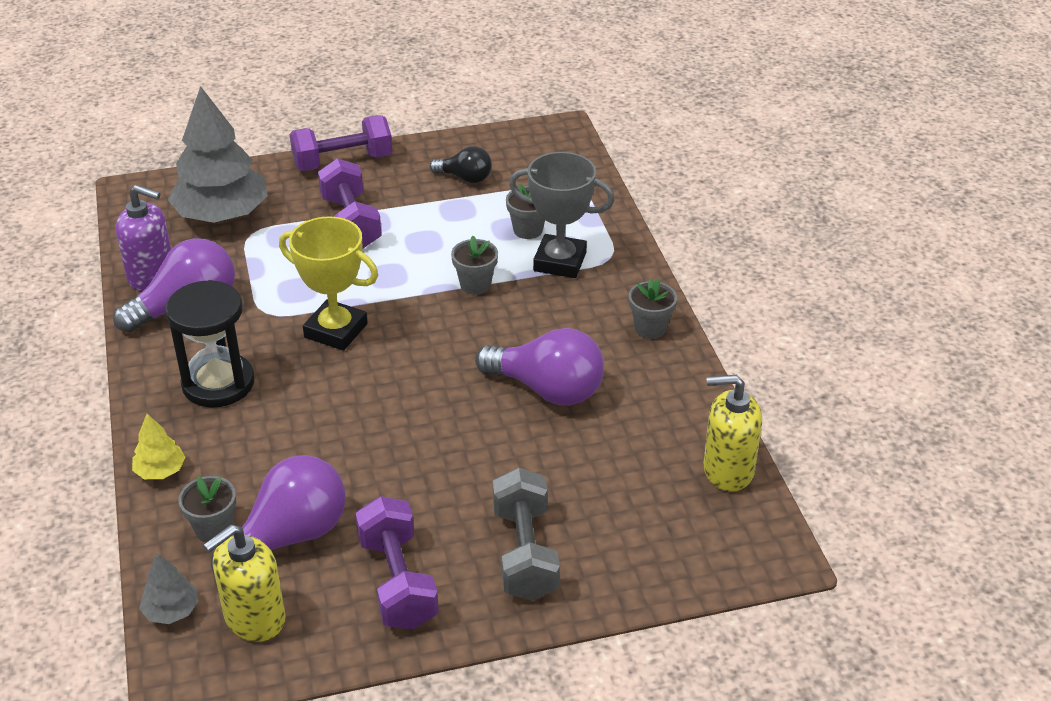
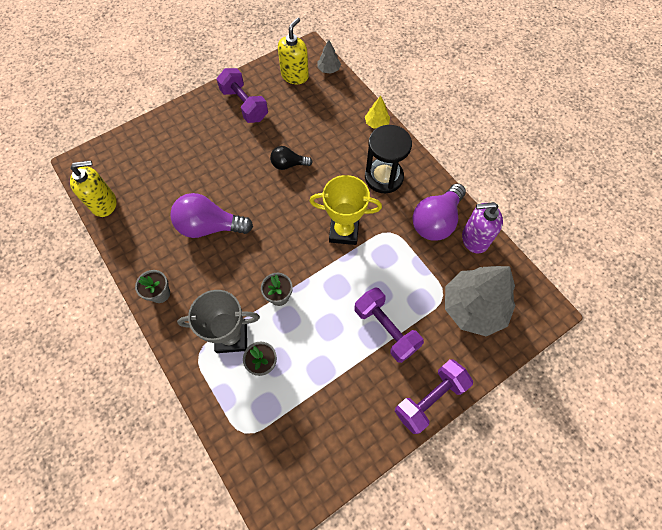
camera: 160 degrees right, 25 degrees up
(214, 529) = (334, 105): grey flower pot -> none
(290, 536) = (300, 111): purple light bulb -> none
(465, 178) = (330, 411): black light bulb -> black light bulb (288, 164)
(524, 553) = (194, 132): grey dumbbell -> none

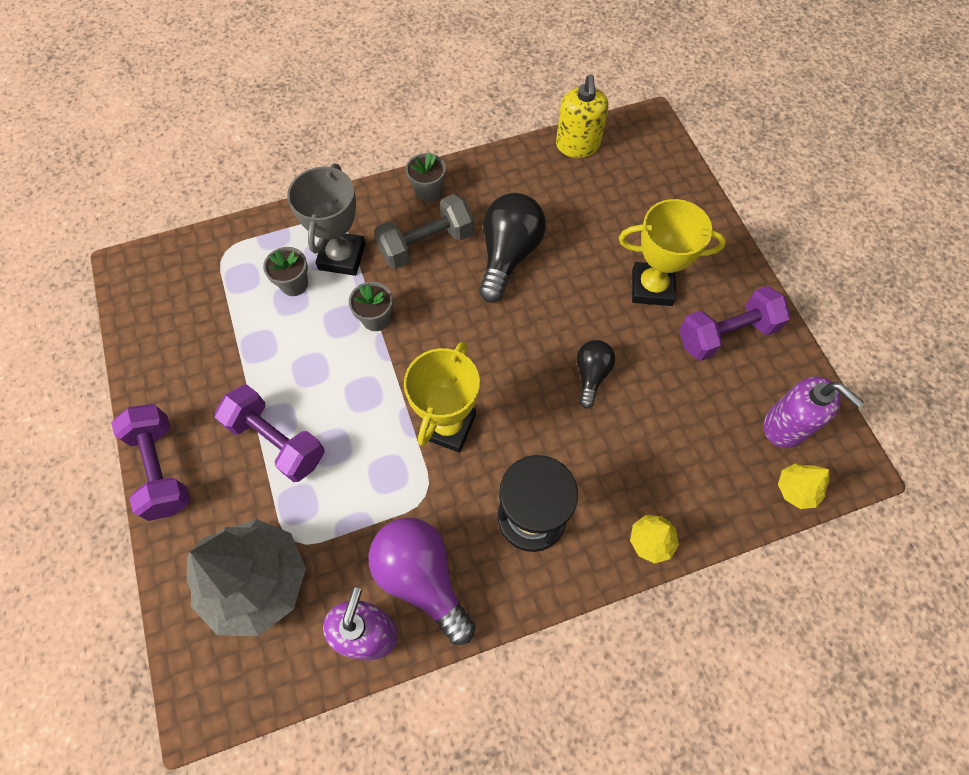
camera: 105 degrees right, 0 degrees up
(209, 226) = (508, 255): purple light bulb -> black light bulb
(209, 281) = (426, 244): none -> grey dumbbell
(219, 144) = (652, 287): none -> yellow trophy
(295, 75) = (785, 426): yellow soap dispenser -> purple soap dispenser
(328, 69) = (796, 489): grey tree -> yellow tree
(385, 329) = (277, 441): purple dumbbell -> purple dumbbell turned 60 degrees clockwise

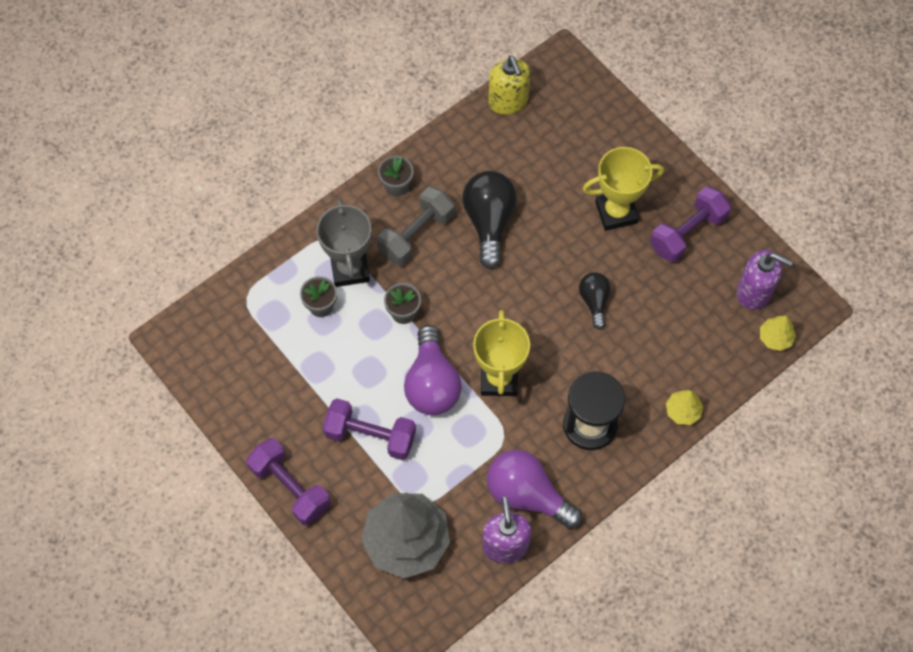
camera: 20 degrees left, 0 degrees up
(371, 405) = (432, 383): none -> purple light bulb

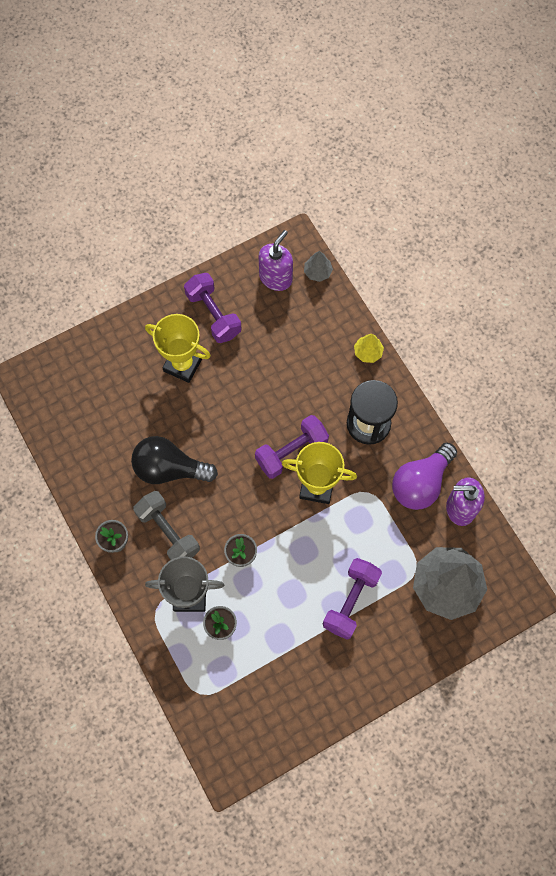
camera: 80 degrees left, 5 degrees up
(290, 487) = (387, 677): purple dumbbell -> purple dumbbell (291, 452)
(432, 383) = (311, 542): purple light bulb -> none
(508, 101) = (53, 431): yellow soap dispenser -> none
(594, 301) = (261, 398): black light bulb -> none
(616, 212) = (183, 365): yellow trophy -> yellow trophy turned 60 degrees counterclockwise
(775, 337) = (317, 272): yellow tree -> grey tree

